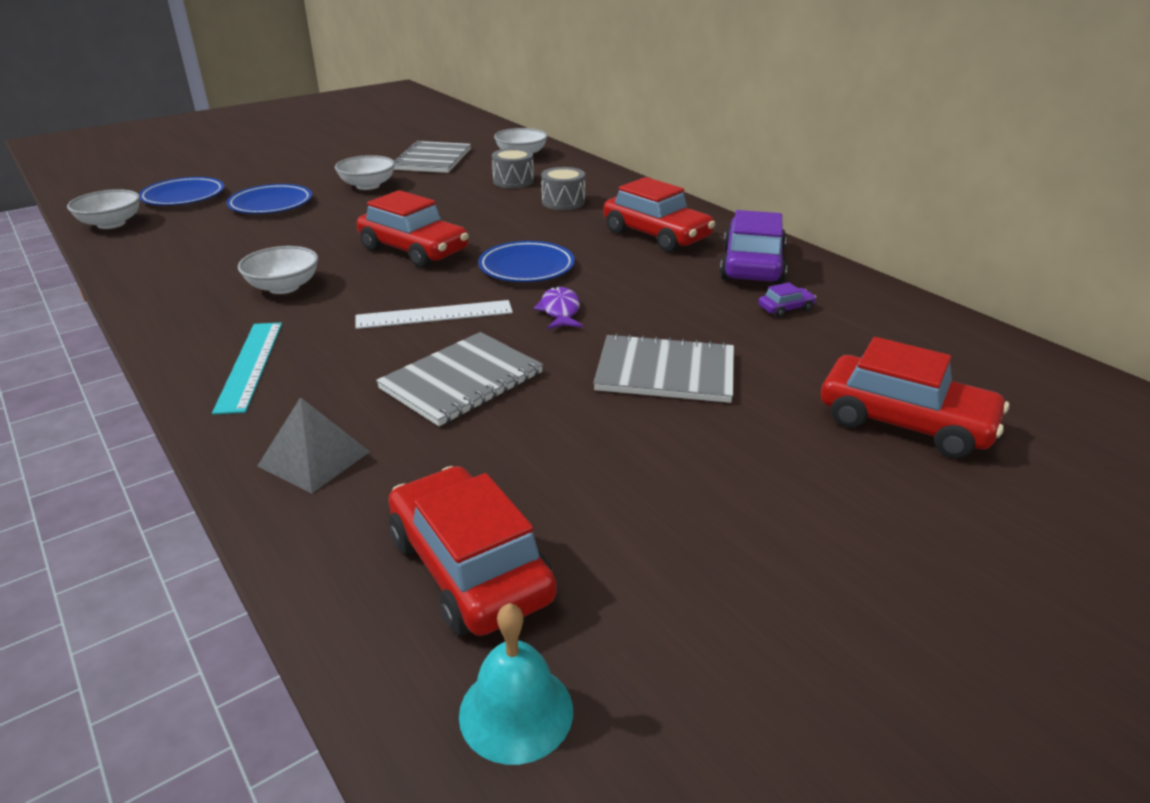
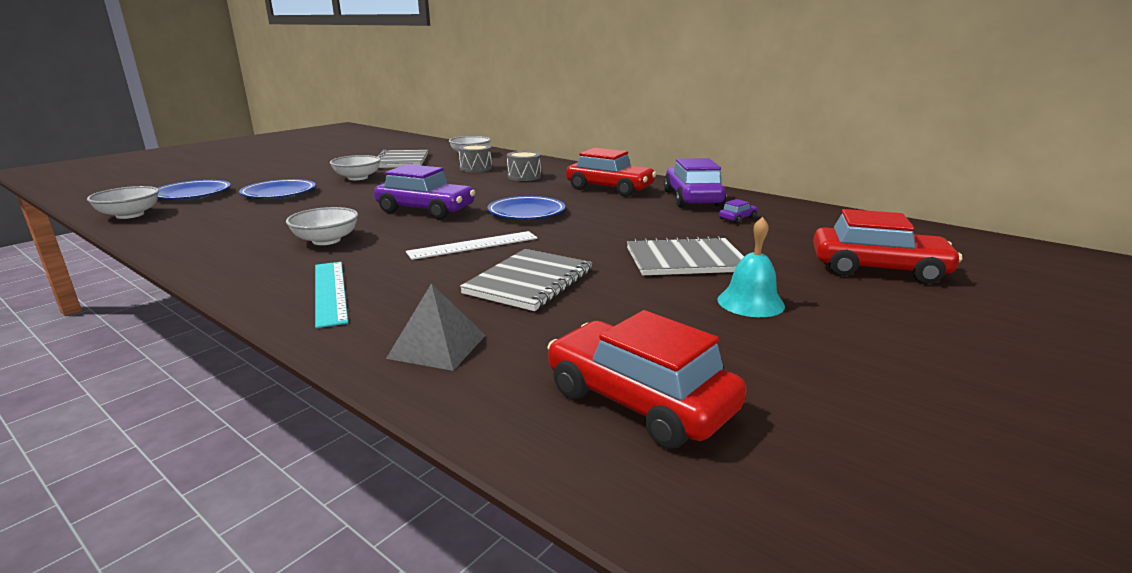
camera: 15 degrees left, 10 degrees down
(414, 250) = (426, 210): red car -> purple car
(516, 712) = (770, 497): turquoise bell -> turquoise bell (750, 302)
(560, 311) = (574, 234): purple fish -> none

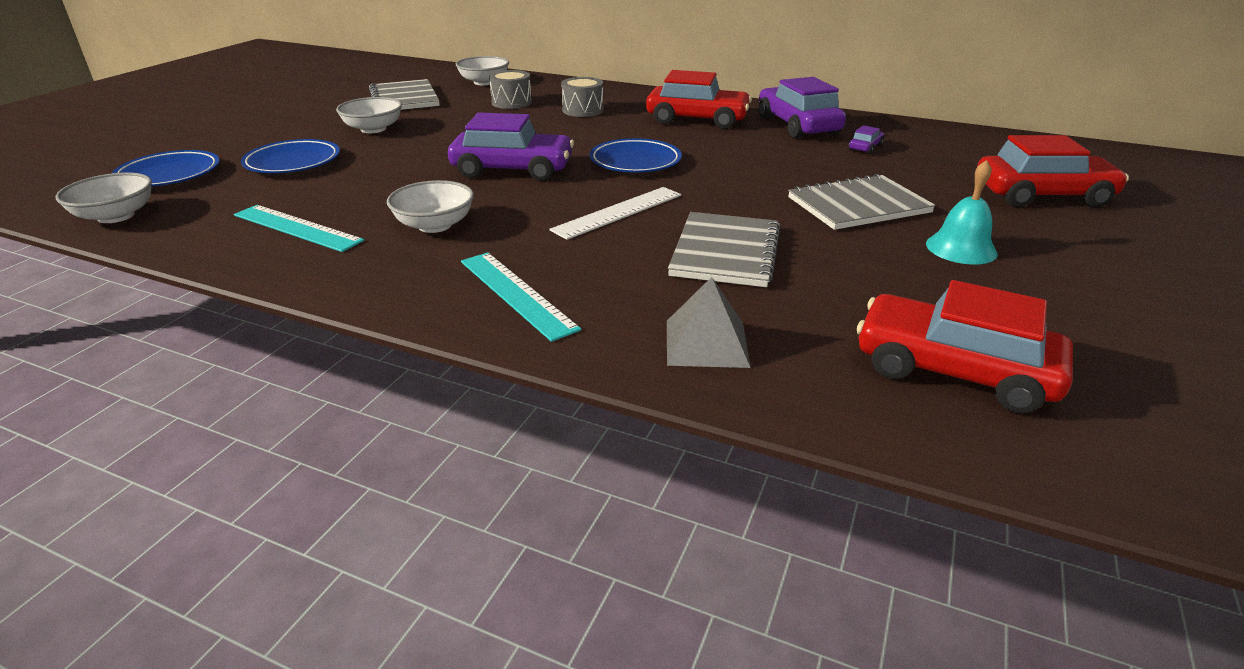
camera: 15 degrees left, 10 degrees up
(232, 233) = (297, 228): none -> turquoise ruler

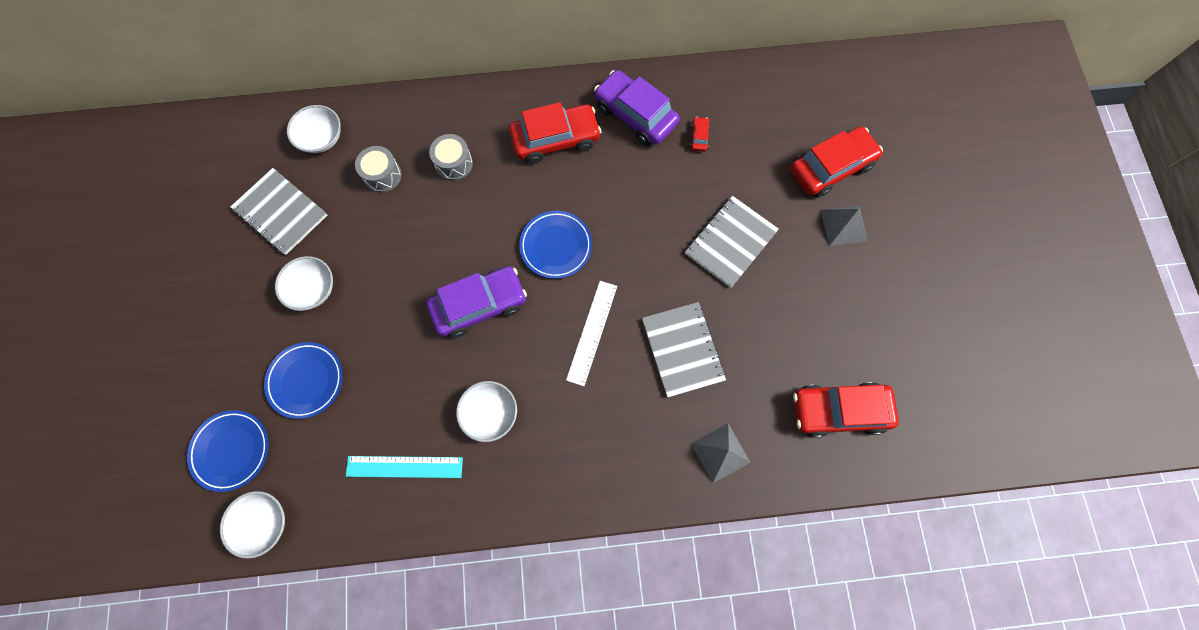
camera: 30 degrees left, 40 degrees up
(516, 293) = (597, 462): turquoise ruler -> none
(865, 147) = (699, 137): purple car -> red car
(961, 248) = (806, 273): turquoise bell -> none
(1044, 232) = (843, 225): none -> grey pyramid

